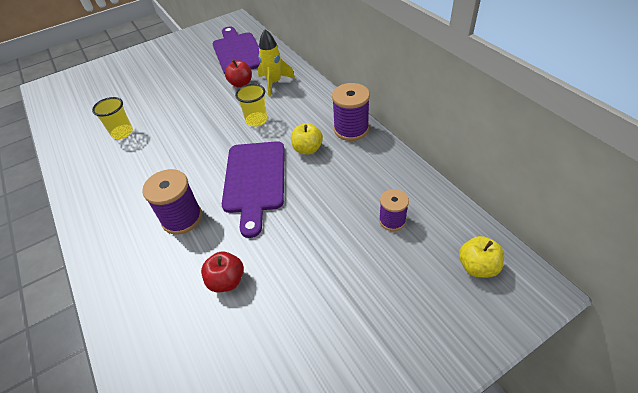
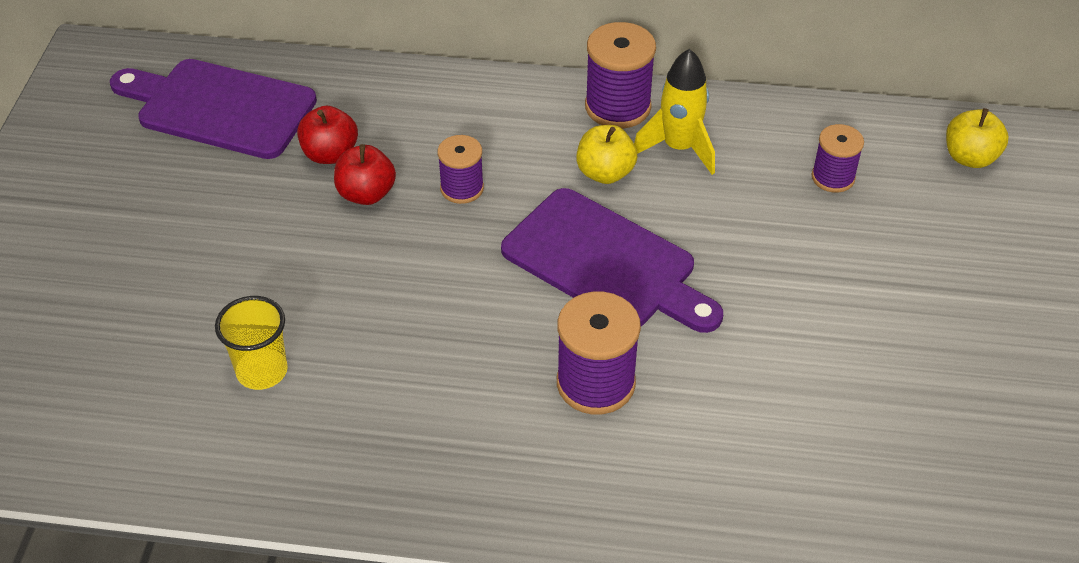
camera: 55 degrees left, 0 degrees up
(226, 281) = (773, 389): red apple -> red apple (366, 194)
(256, 120) = (462, 188): yellow cup -> purple spool
(274, 83) = (387, 117): yellow rocket -> yellow rocket (679, 148)

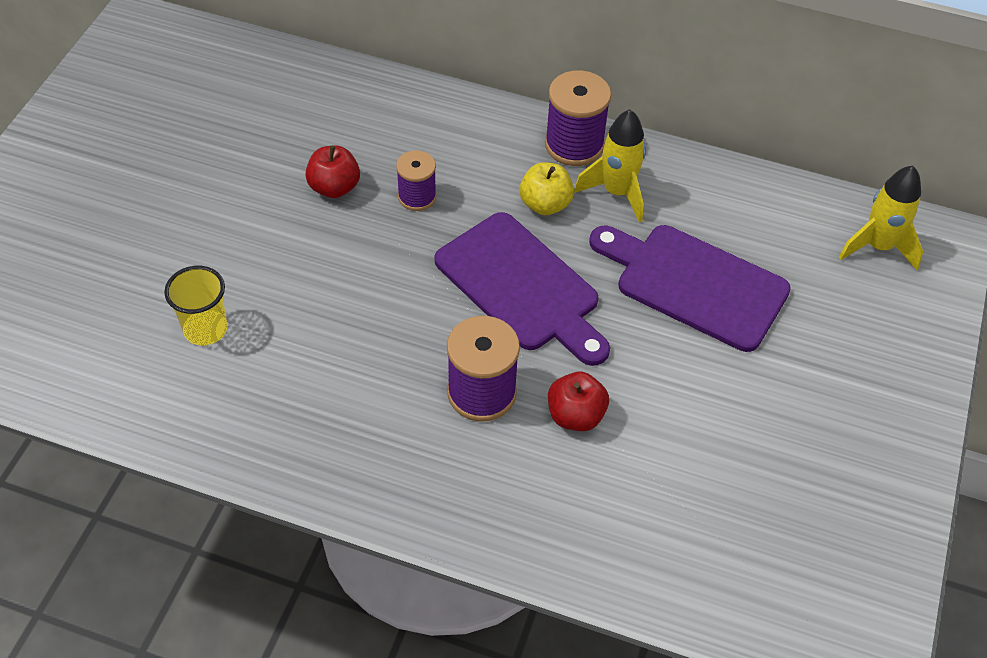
camera: 10 degrees right, 5 degrees up
(219, 107) = (231, 88): purple cutting board -> purple cutting board (694, 284)
(330, 154) = (313, 146): red apple -> red apple (575, 415)
(833, 177) = (747, 244): purple spool -> none
(969, 157) = (878, 247): yellow apple -> yellow rocket

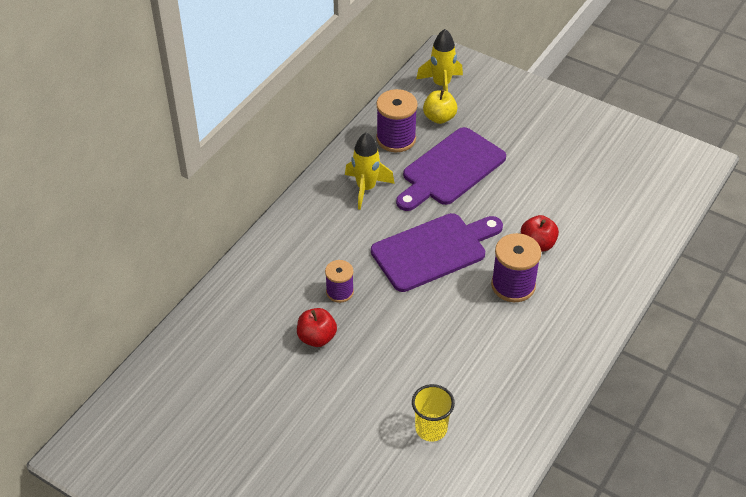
camera: 75 degrees left, 5 degrees down
(545, 204) = (366, 225): yellow apple -> yellow apple (439, 118)
(574, 145) = (317, 200): purple spool -> purple spool (396, 139)

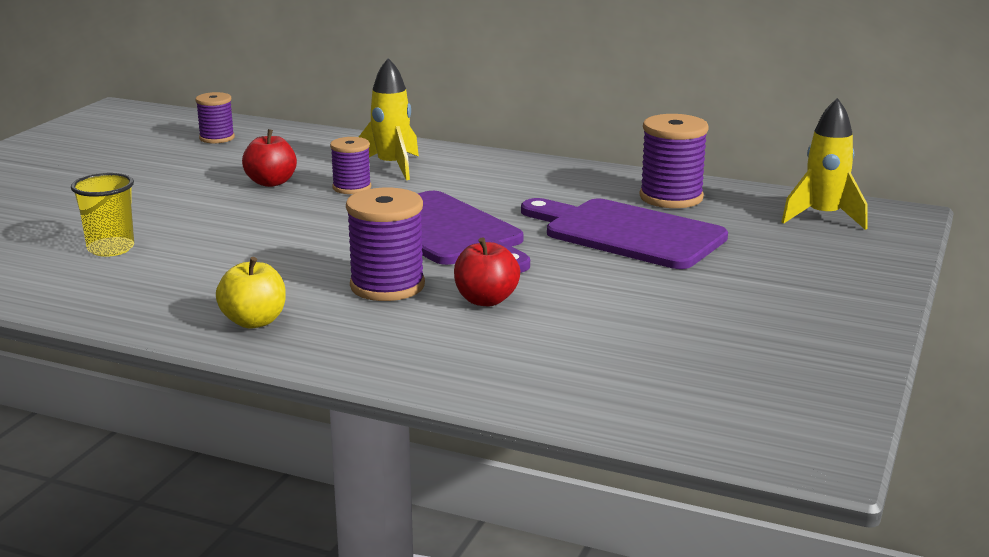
camera: 80 degrees right, 25 degrees down
(196, 372) = (217, 138): none -> purple spool
(366, 188) = (554, 188): yellow rocket -> yellow rocket (392, 167)
(439, 118) = (742, 220): yellow apple -> yellow apple (254, 321)

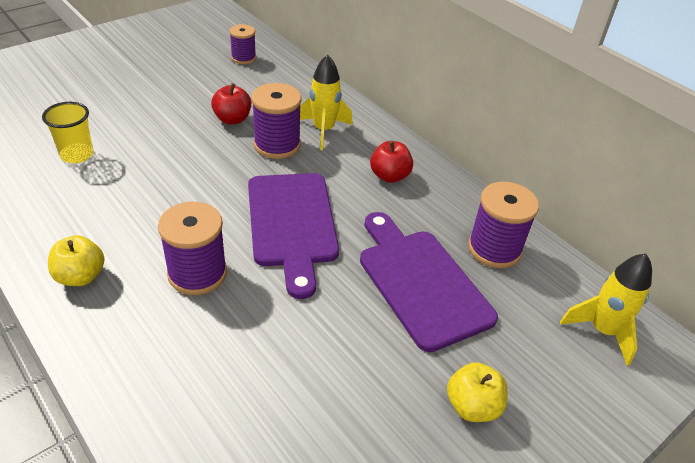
camera: 25 degrees right, 20 degrees up
(352, 188) = (277, 145): purple spool -> purple spool, size x1.61
(486, 300) = (246, 323): red apple -> red apple (389, 176)
(763, 285) = (472, 406): none -> yellow apple

